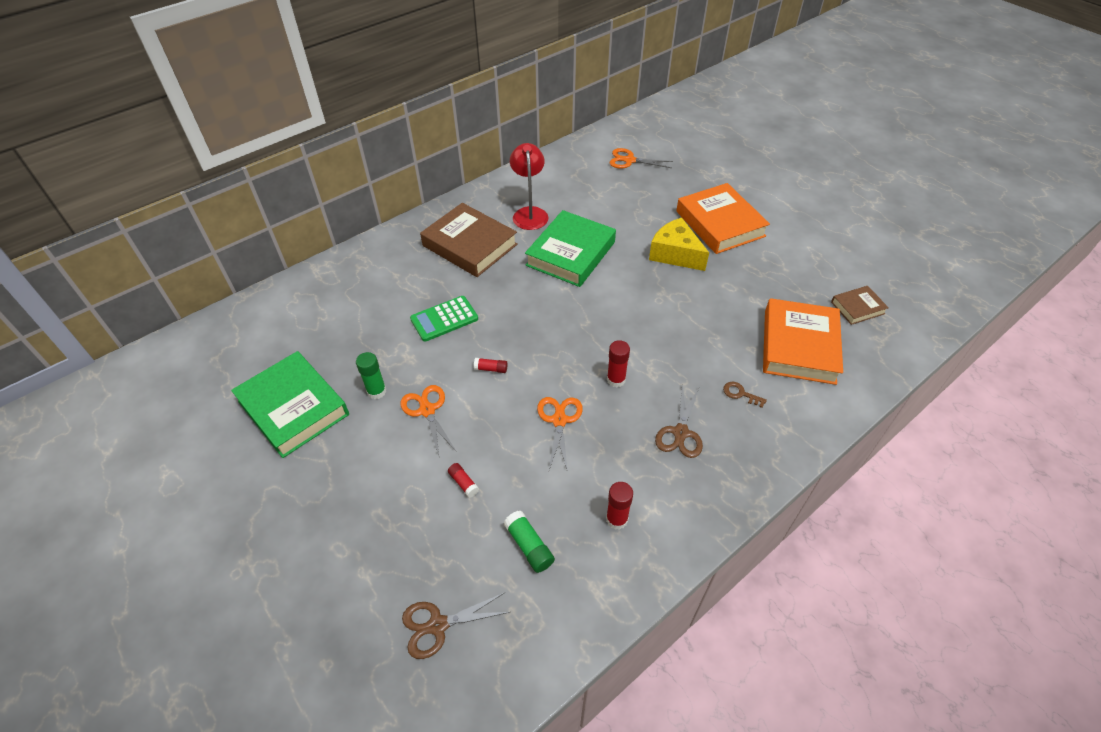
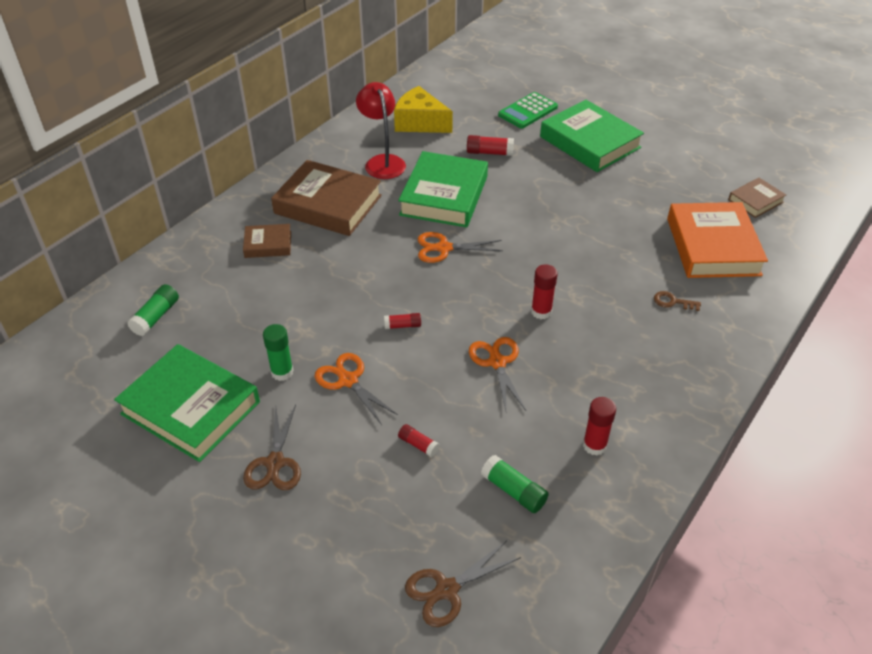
camera: 15 degrees left, 5 degrees down
(297, 321) = (156, 317): none -> green glue stick
(408, 273) = (268, 244): none -> brown book
(444, 319) = (329, 285): green calculator -> green calculator (528, 111)
(625, 219) = (489, 152): none -> red glue stick
(629, 160) = (470, 93): orange scissors -> orange scissors (443, 248)
(675, 254) = (555, 179): yellow cheese -> yellow cheese (419, 122)
(680, 433) = (627, 350): brown scissors -> brown scissors (275, 463)
(720, 224) = (589, 142): orange book -> green book

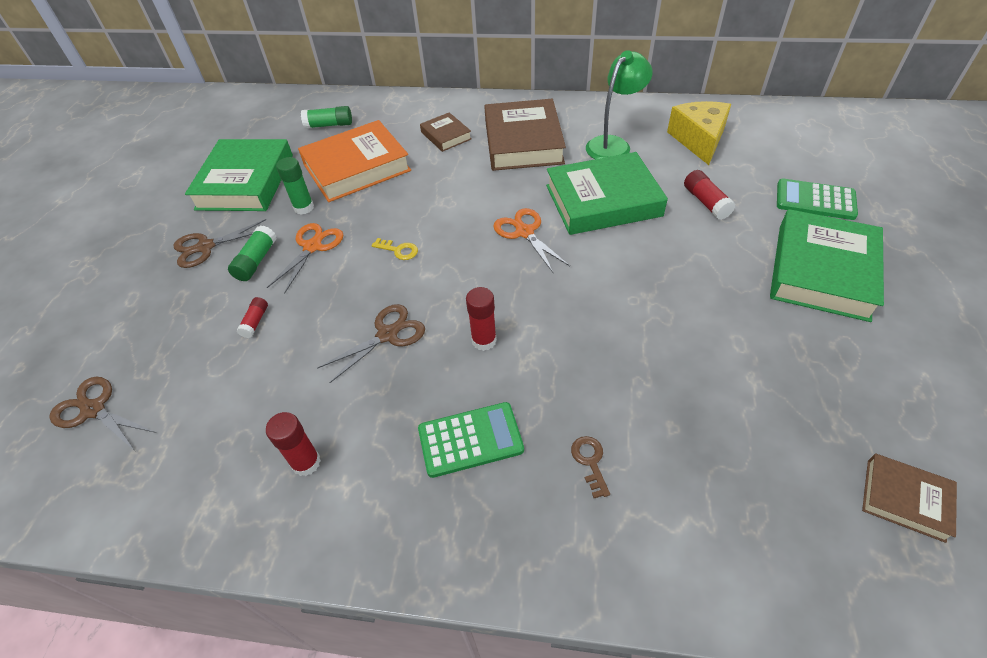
camera: 65 degrees right, 5 degrees up
(382, 162) = (613, 144): red lamp -> green lamp
(402, 326) = (398, 250): red glue stick -> yellow key
(497, 362) = (387, 334): orange scissors -> brown scissors
(513, 491) = (221, 414): green glue stick -> green glue stick (256, 261)
(625, 350) = (470, 439): none -> green calculator
(712, 246) = (741, 473): orange book -> orange book (356, 167)

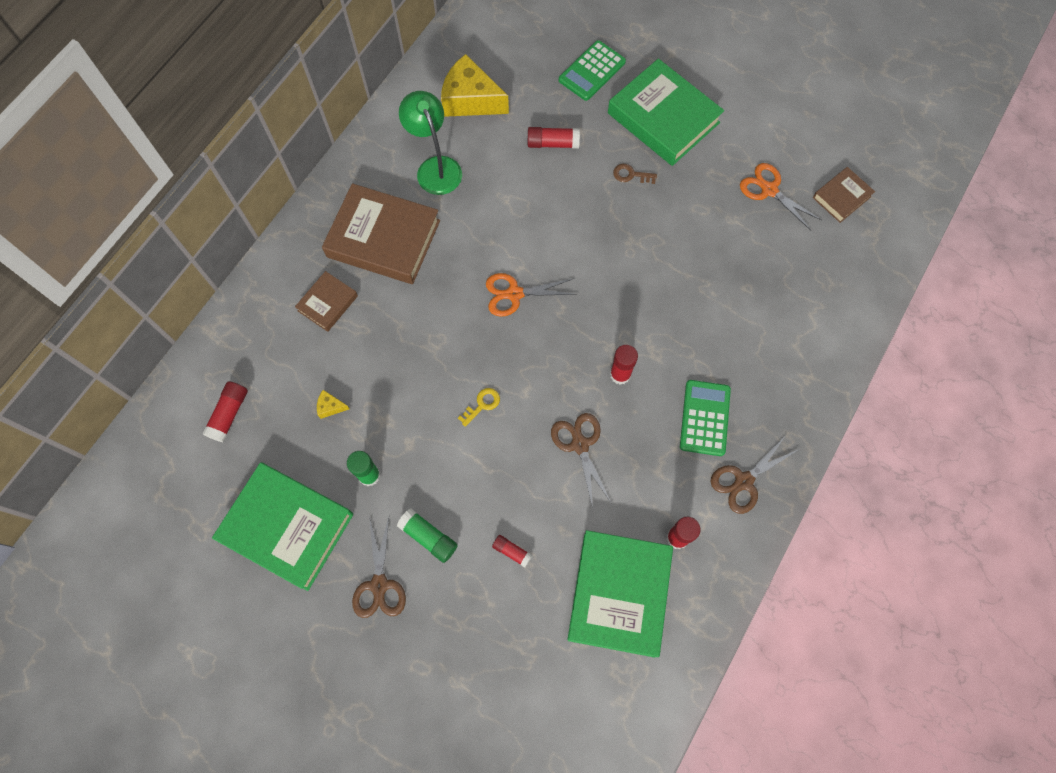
camera: 70 degrees left, 20 degrees up
(93, 410) = (552, 707): brown scissors -> brown scissors (743, 481)
(312, 246) = (435, 480): orange scissors -> orange scissors (769, 190)
(329, 125) = (229, 414): green glue stick -> red glue stick
(356, 167) = (330, 406): orange book -> yellow cheese
(446, 135) = (328, 303): brown book -> brown book turned 45 degrees counterclockwise
(590, 462) = (752, 350): brown key -> brown key (631, 175)
(603, 201) = (508, 215): green book -> green book (619, 594)

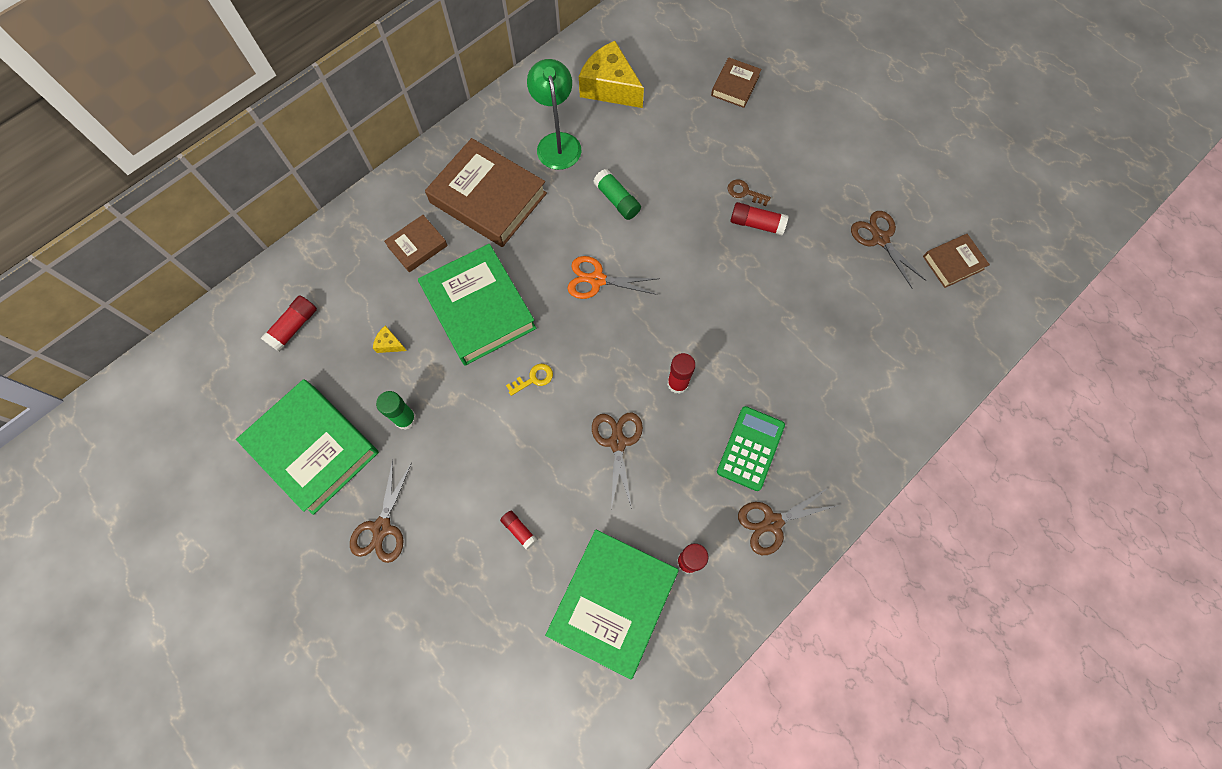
camera: 15 degrees right, 0 degrees up
(428, 537) = (443, 494): green glue stick -> green glue stick (617, 200)
(553, 143) = (677, 145): red glue stick -> red glue stick (756, 224)
(592, 71) = (735, 86): green calculator -> brown book
(663, 118) = (792, 145): green book -> green book (479, 308)
(769, 190) = (880, 238): orange scissors -> brown scissors

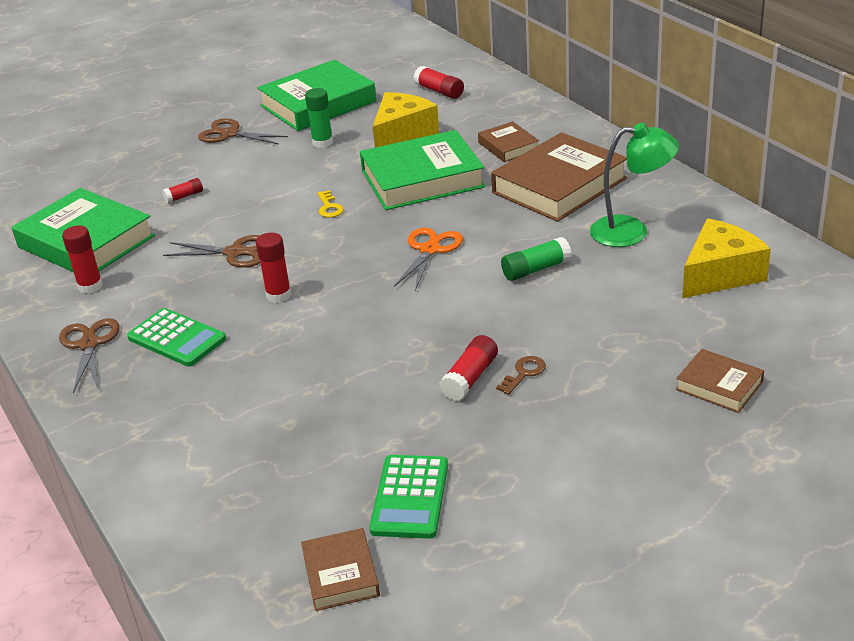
camera: 105 degrees right, 35 degrees down
(389, 344) = (402, 134): yellow cheese -> yellow cheese, size x2.45
(880, 238) = (410, 497): brown scissors -> green calculator

